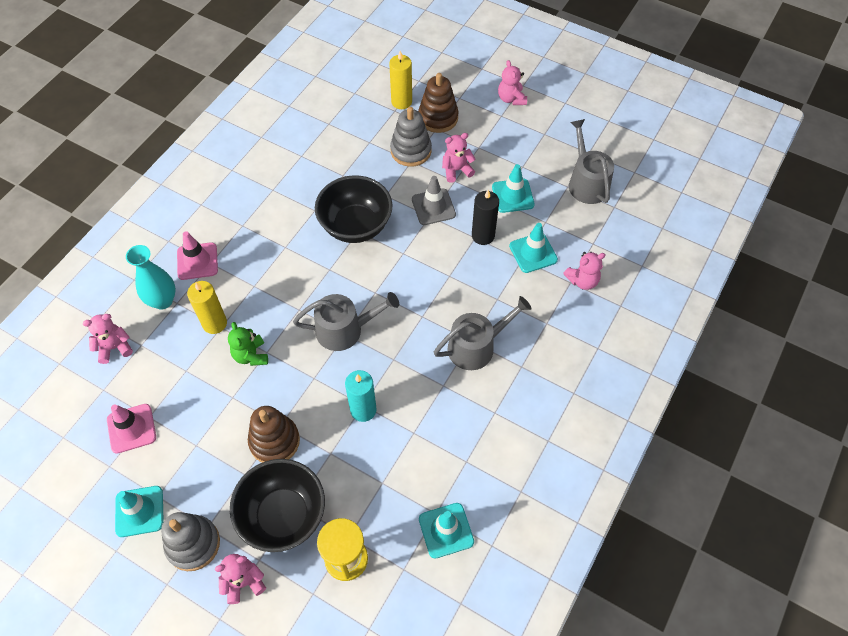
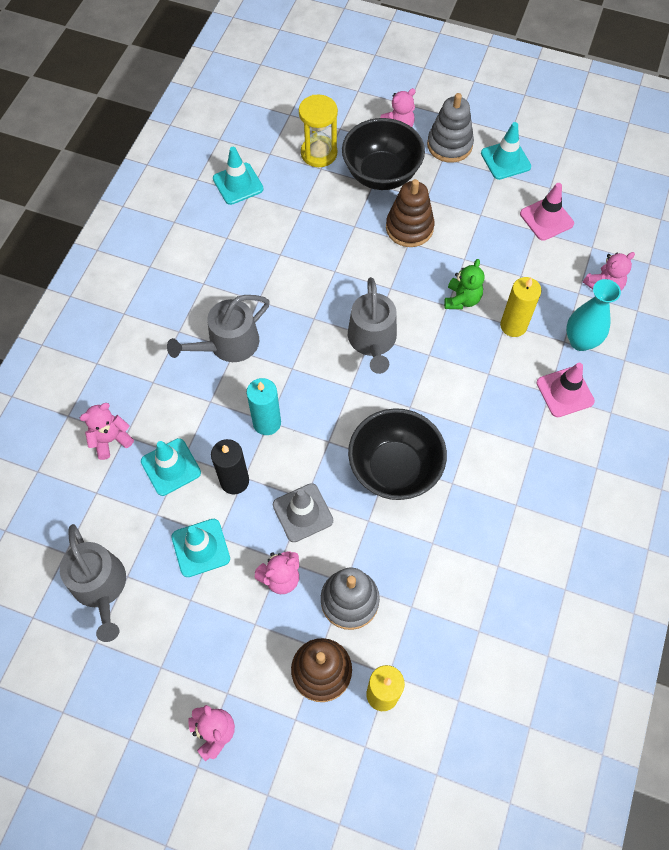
camera: 170 degrees right, 5 degrees up
(251, 355) = (462, 299): green teddy bear -> green teddy bear turned 45 degrees clockwise
(345, 330) = (372, 340): grey watering can -> grey watering can turned 75 degrees counterclockwise
(363, 410) = (333, 266): turquoise candle -> turquoise candle (267, 423)

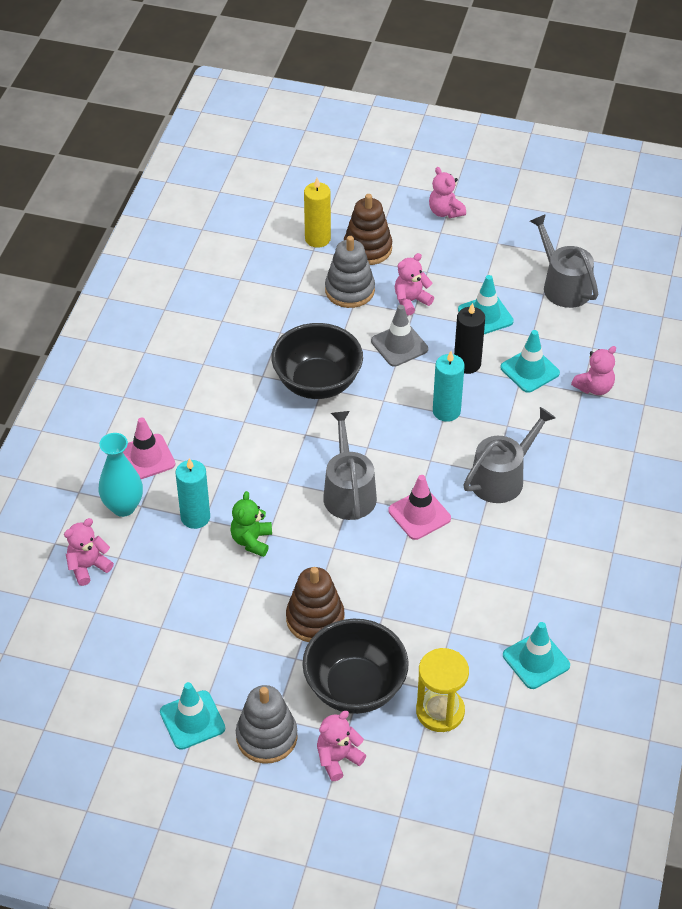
camera: 175 degrees right, 15 degrees down
(513, 326) = (195, 517): yellow candle -> turquoise candle
(546, 219) = (146, 643): pink traffic cone -> pink traffic cone (419, 514)

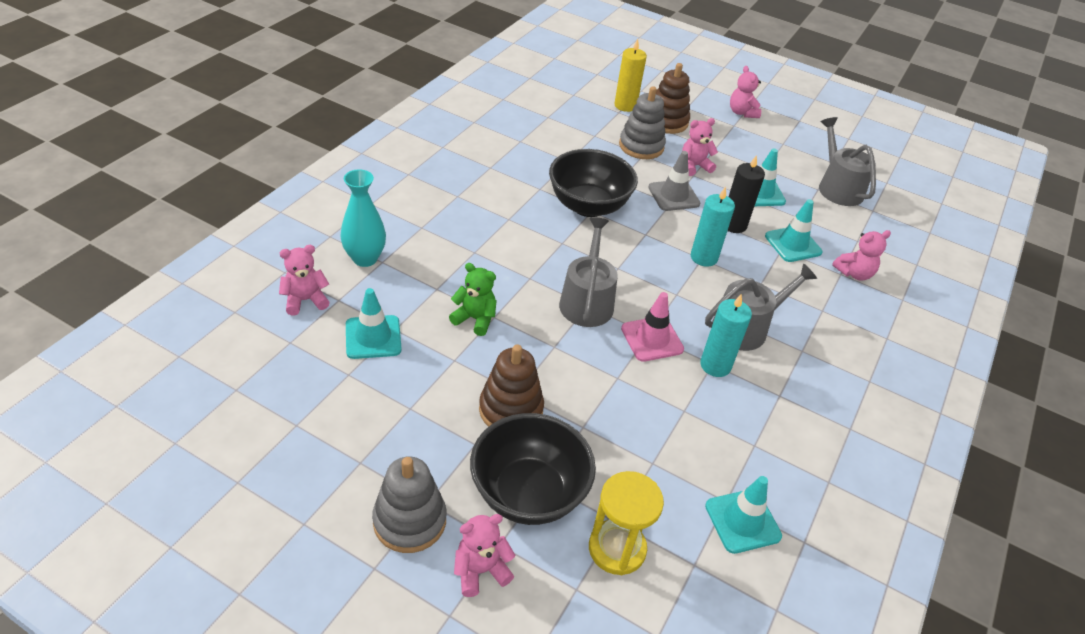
camera: 10 degrees right, 5 degrees down
(146, 457) = (406, 224): pink traffic cone -> none
(192, 720) = (336, 478): turquoise traffic cone -> turquoise traffic cone (373, 337)
(195, 517) = (429, 284): turquoise candle -> turquoise candle (715, 365)
(252, 541) = (475, 319): green teddy bear -> green teddy bear turned 90 degrees clockwise

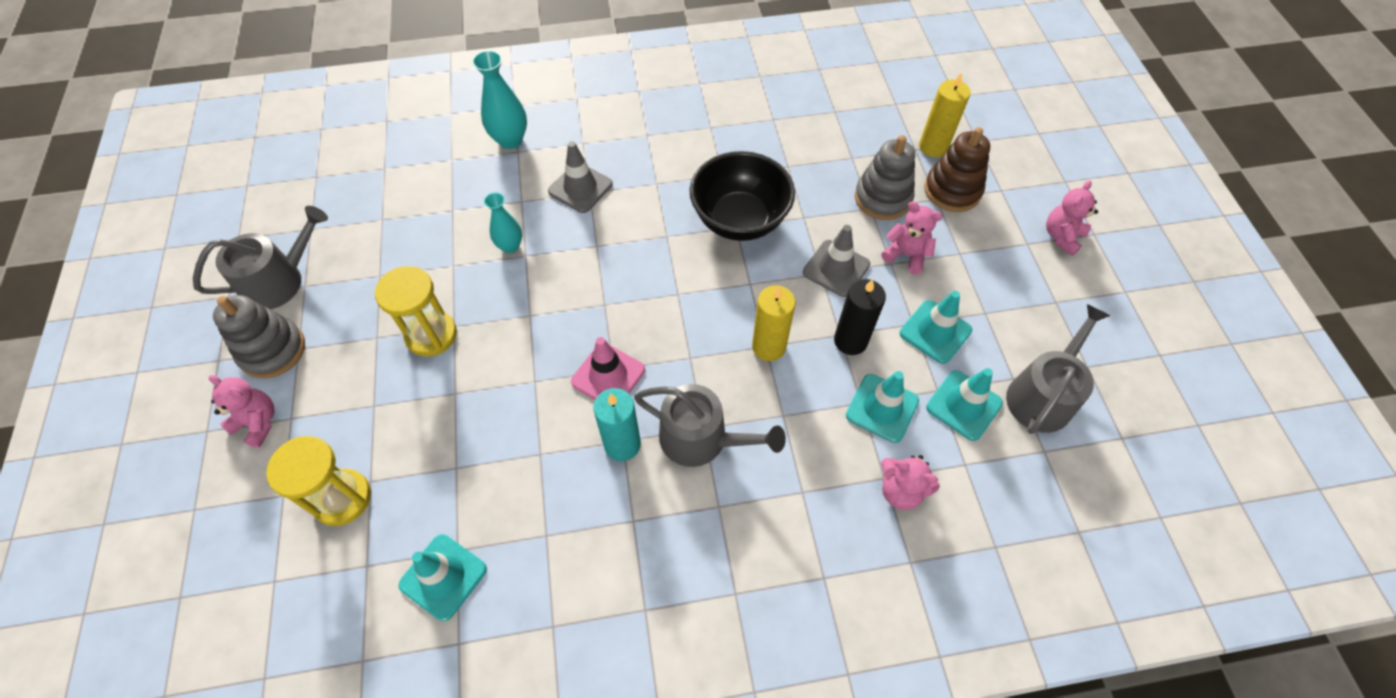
camera: 55 degrees right, 15 degrees up
(305, 300) = (432, 144): pink teddy bear -> none
(373, 337) = (431, 205): turquoise traffic cone -> turquoise traffic cone (964, 405)
(464, 253) = (580, 188): none -> grey traffic cone
(475, 319) = (510, 246): green teddy bear -> turquoise vase
(511, 409) = (431, 335): brown stacking toy -> yellow hourglass
(528, 493) = (353, 403): black bowl -> none
(587, 301) = (609, 300): grey watering can -> grey watering can (279, 281)
(704, 257) = (769, 347): turquoise candle -> yellow candle

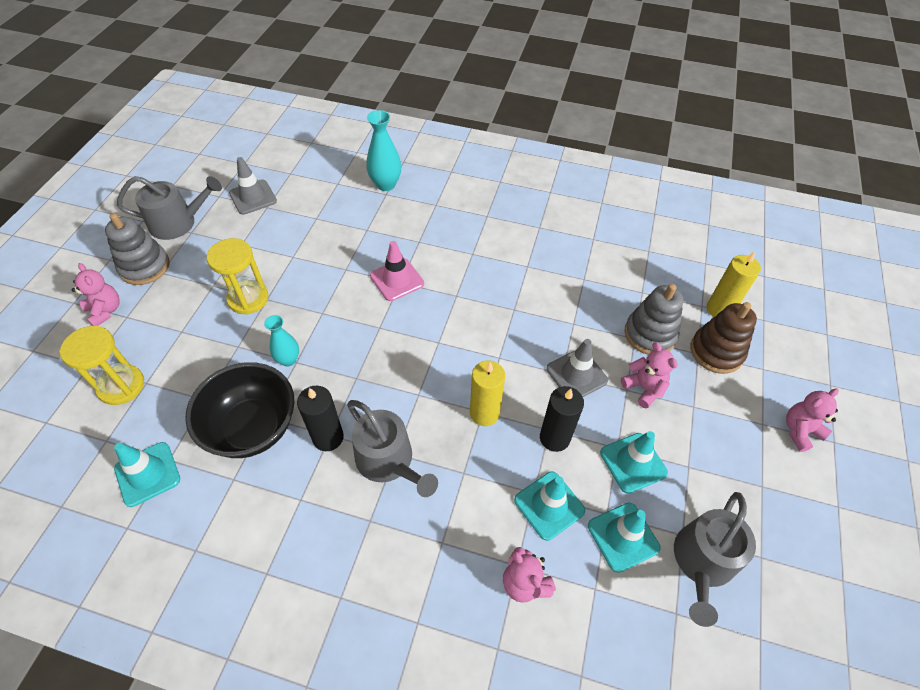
camera: 25 degrees right, 5 degrees down
(510, 246) = (339, 258): turquoise vase -> turquoise vase (288, 360)
(580, 188) = (414, 236): grey traffic cone -> grey traffic cone (253, 197)
(608, 376) = (349, 381): pink traffic cone -> pink traffic cone (397, 280)
(622, 444) = (328, 437): turquoise candle -> black candle
(740, 220) = (520, 305): black bowl -> black bowl (252, 428)
(1042, 395) = (702, 562): grey watering can -> grey watering can turned 150 degrees clockwise

